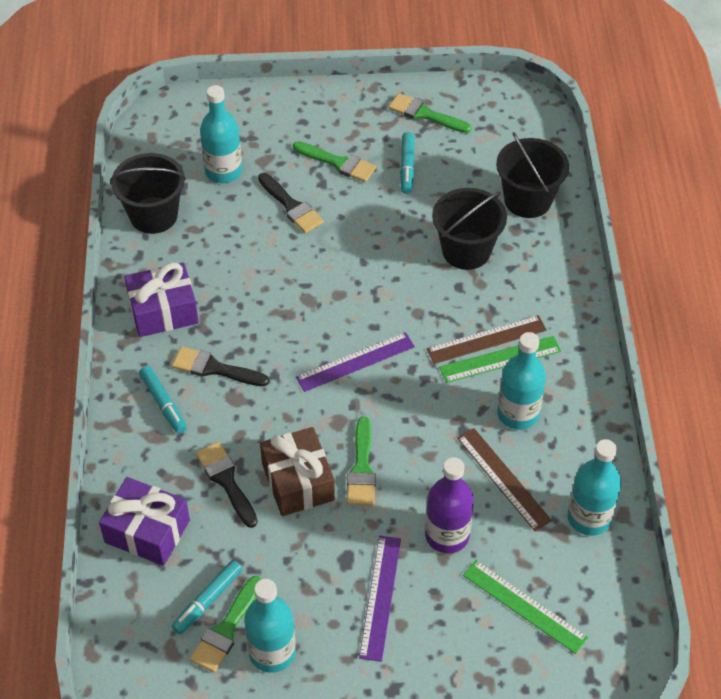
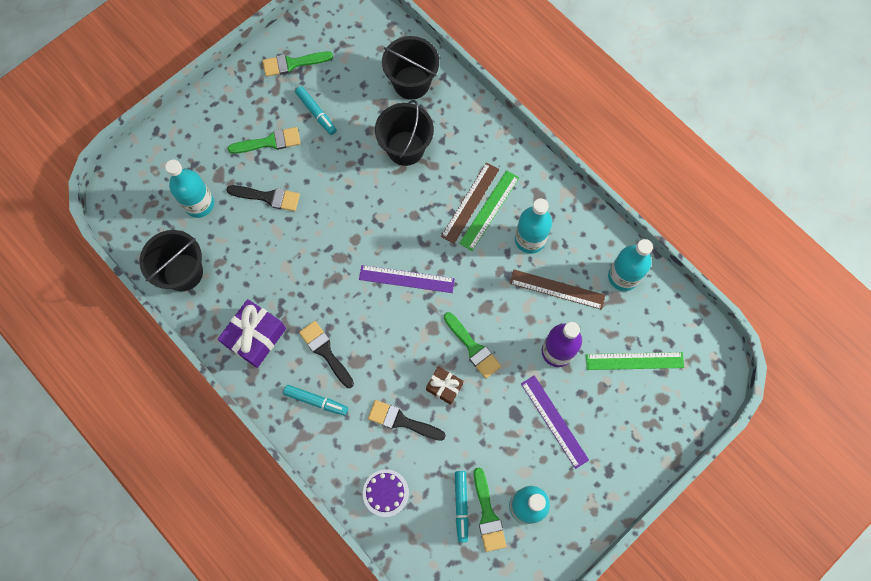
camera: 40 degrees left, 20 degrees up
(147, 531) = (385, 493): purple gift -> purple cake
(214, 368) = (325, 351): black brush -> black brush turned 75 degrees clockwise
(298, 482) = (444, 387): brown gift -> brown gift, size x0.58
(355, 362) = (406, 279): purple ruler -> purple ruler turned 75 degrees clockwise

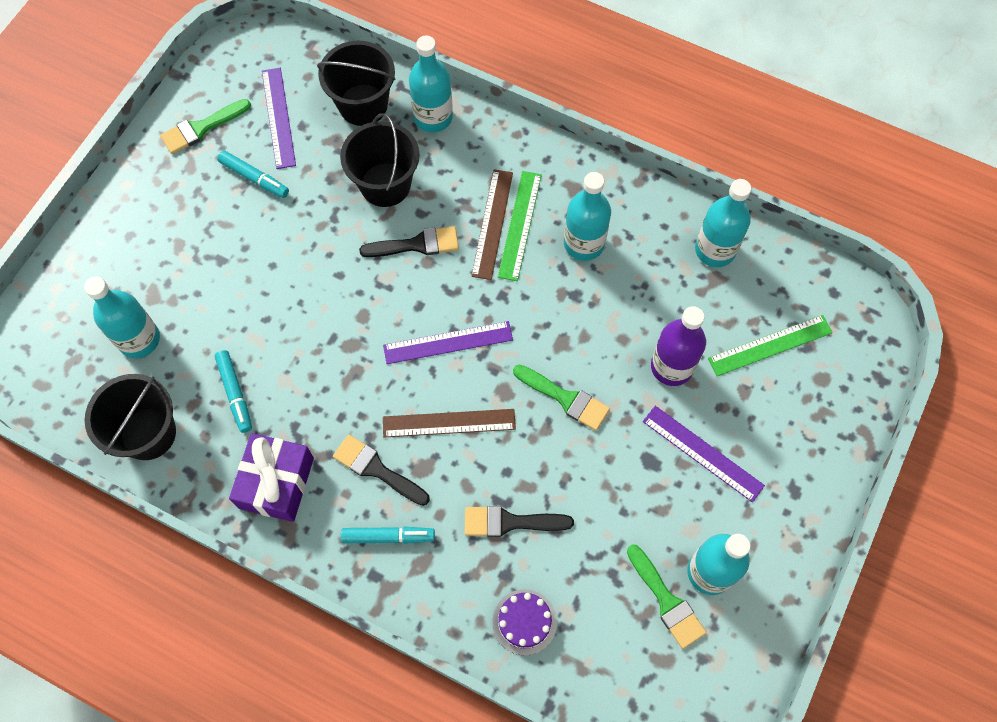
camera: 20 degrees left, 5 degrees down
(268, 197) = (229, 301): black brush -> black brush (416, 244)
(269, 142) = (206, 232): green brush -> none
(348, 73) = (278, 117): none -> purple ruler
(444, 387) = (548, 459): brown gift -> none
(458, 108) = (433, 117): none -> turquoise bottle
(461, 506) = (628, 602): turquoise marker -> turquoise marker (235, 393)
(557, 289) = (641, 292): brown ruler -> brown ruler (449, 423)

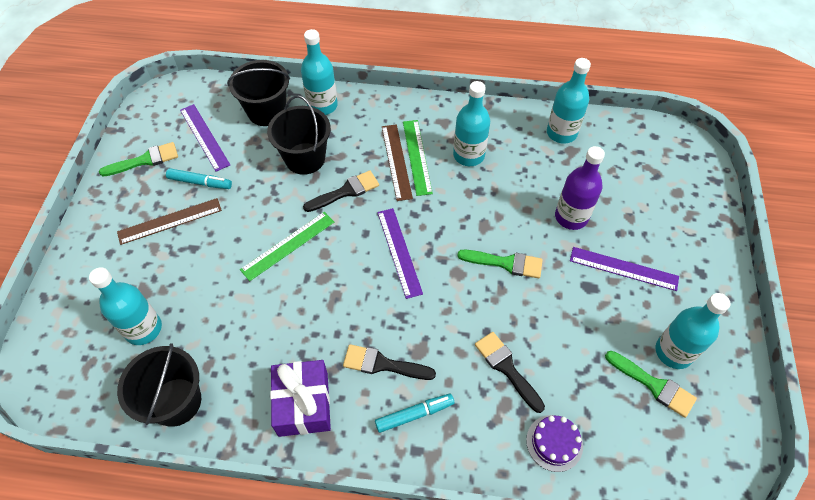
camera: 20 degrees left, 10 degrees down
(201, 128) = (145, 160): green brush -> green brush turned 150 degrees counterclockwise
(235, 393) = (241, 344): turquoise marker -> none
(448, 342) = (399, 252): purple ruler -> purple ruler turned 75 degrees counterclockwise
(449, 423) = (425, 310): brown ruler -> brown ruler (170, 221)
(510, 522) = (506, 368): black brush -> black brush turned 75 degrees clockwise
(770, 345) = (631, 182): green ruler -> green ruler (288, 245)

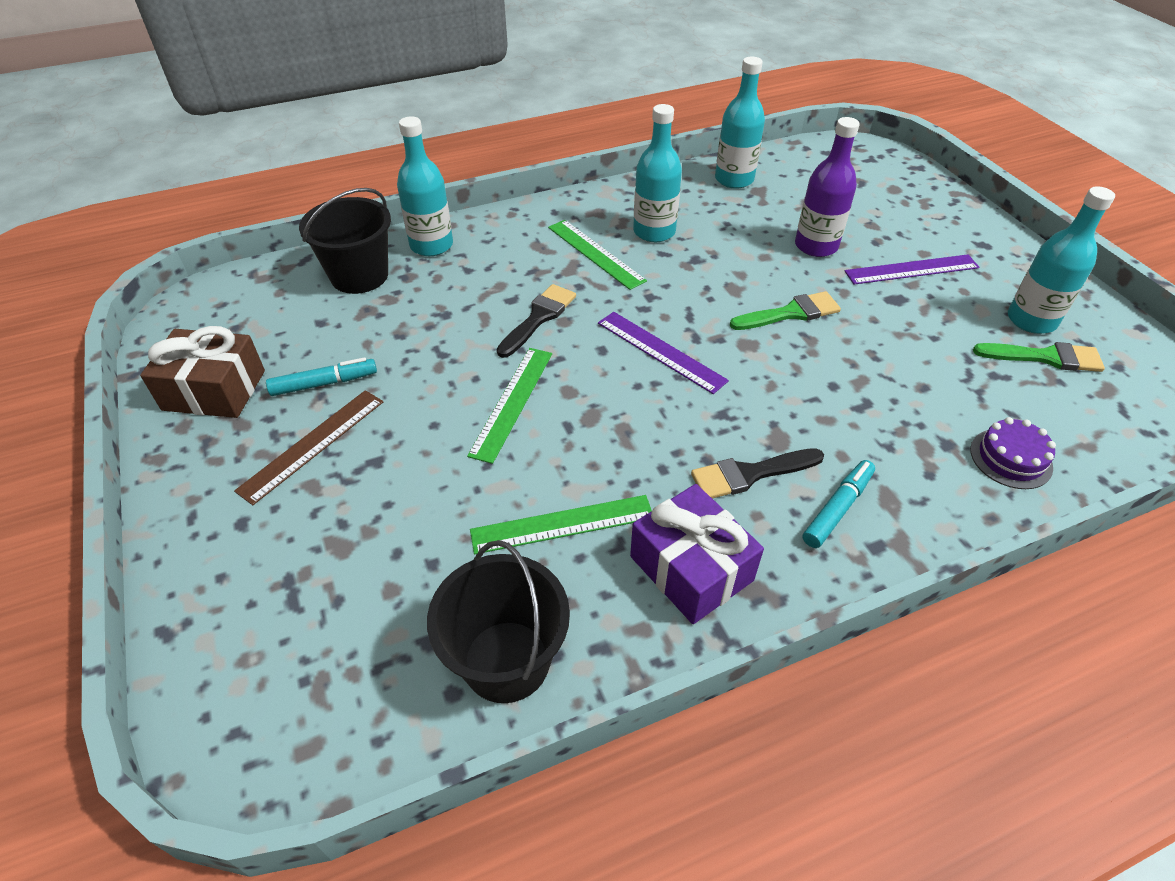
camera: 30 degrees left, 10 degrees down
(143, 329) = (376, 593): turquoise bottle -> none
(145, 160) = (214, 390): green brush -> brown gift
(204, 137) = (289, 332): purple ruler -> none
(258, 339) = (562, 524): none -> green ruler
(305, 158) = (455, 304): black bucket -> none
(396, 161) = (575, 266): brown ruler -> none
(506, 368) = (890, 411): black brush -> none

